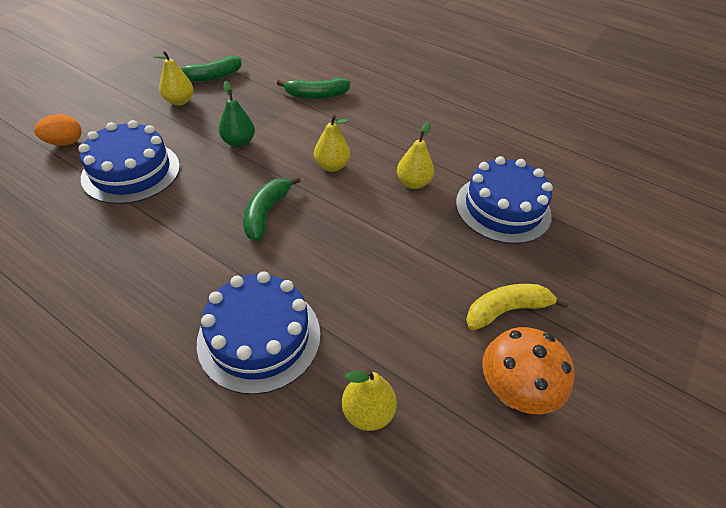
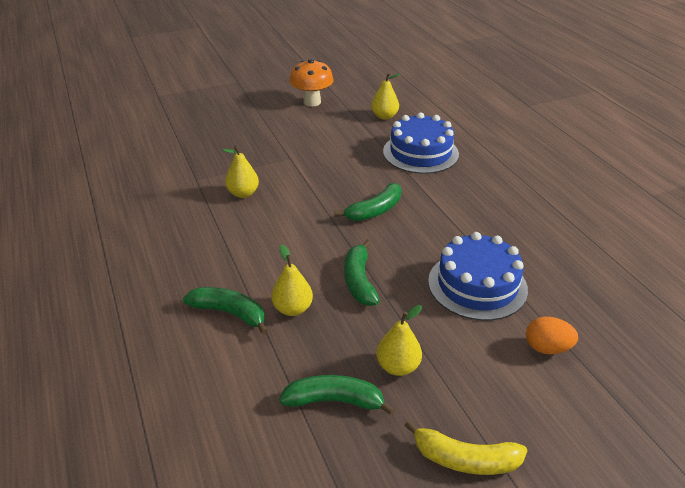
camera: 145 degrees left, 10 degrees down
(239, 142) = (359, 281): green pear -> green banana
(332, 166) = (292, 228): yellow pear -> yellow pear (293, 309)
(502, 208) = (204, 159): blue cake -> none
(506, 310) = (276, 122): yellow banana -> yellow banana (465, 459)

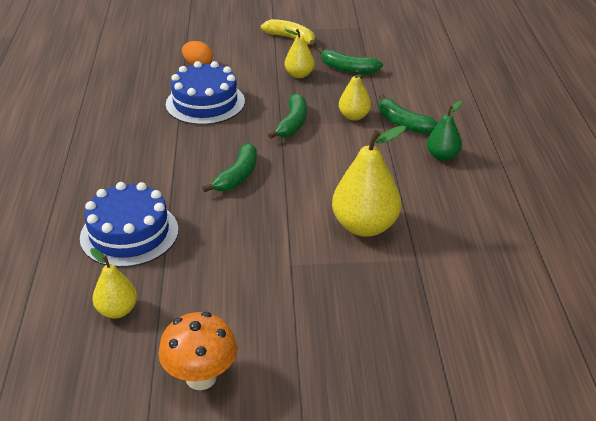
camera: 160 degrees left, 0 degrees up
(178, 277) = (442, 156): none -> green pear
(243, 193) = (365, 226): yellow pear -> yellow pear, size x1.76
(375, 210) = (237, 176): green banana -> green banana turned 135 degrees clockwise

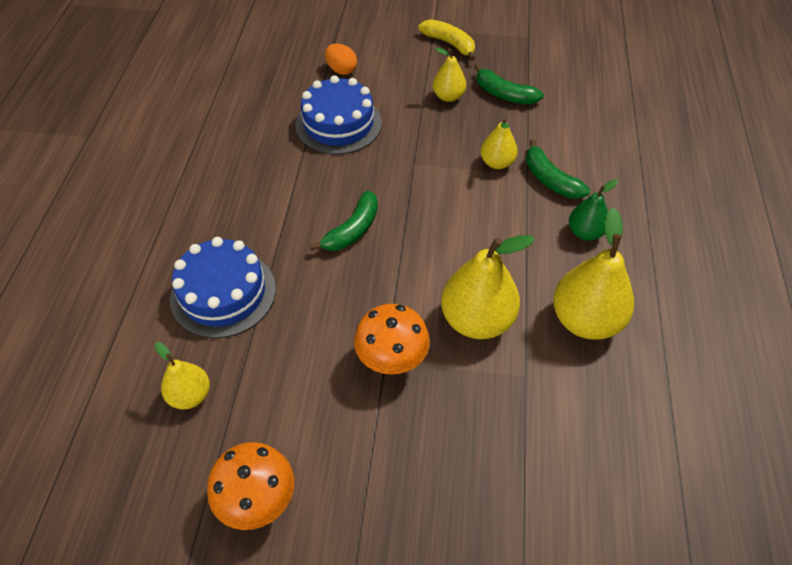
camera: 10 degrees right, 15 degrees up
(293, 123) = (427, 164): green banana -> none
(297, 263) = (392, 361): none -> orange mushroom
(458, 215) = (585, 320): none -> yellow pear

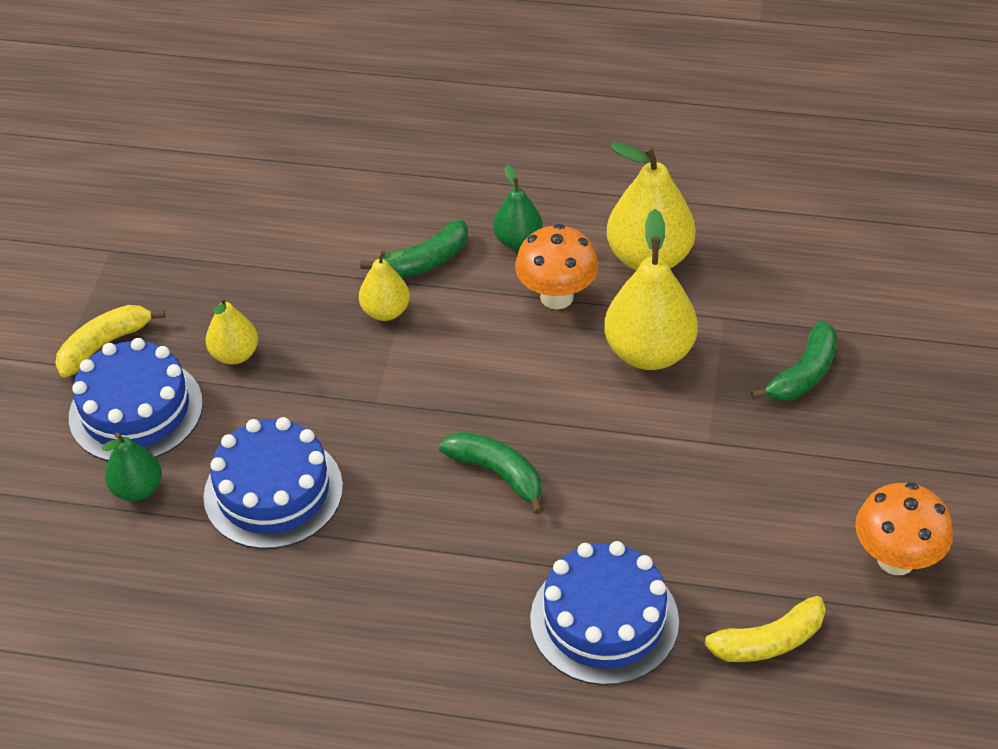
camera: 85 degrees left, 5 degrees down
(190, 395) = (766, 642): yellow pear -> yellow banana
(341, 70) = (137, 489): orange egg -> green pear
(392, 361) = (708, 435): orange mushroom -> orange mushroom (556, 297)
(400, 62) = (136, 410): none -> blue cake
(504, 94) = (243, 291): green banana -> green banana (803, 374)

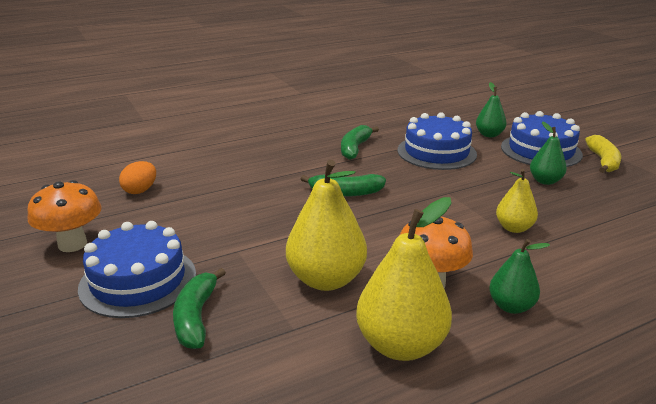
camera: 140 degrees right, 20 degrees down
(235, 354) = (545, 181): yellow pear -> green pear
(424, 261) = (543, 262): green banana -> green banana (355, 148)
(604, 620) = (232, 170): blue cake -> blue cake (138, 280)
(766, 642) = (140, 190): yellow banana -> orange egg

